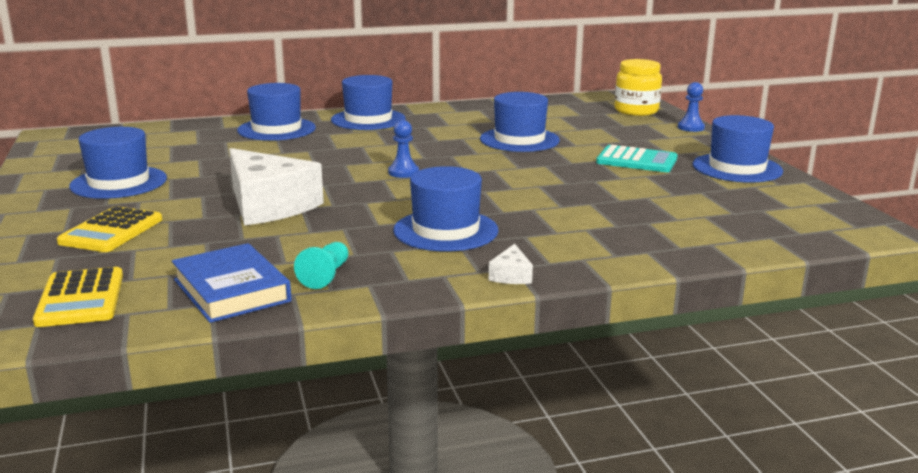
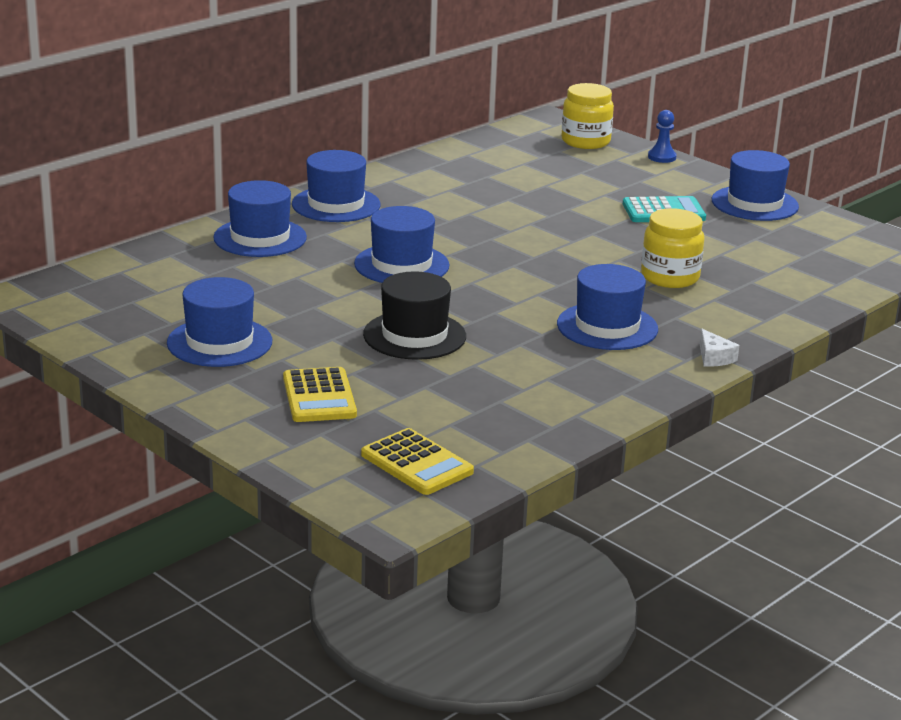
camera: 30 degrees left, 5 degrees up
(231, 290) = (525, 425): blue book -> none
(268, 205) = (414, 335): white cheese -> black hat
(326, 276) = (577, 393): turquoise pawn -> none
(403, 172) = (478, 269): blue pawn -> none
(519, 140) = (527, 204): blue hat -> blue hat (401, 265)
(568, 205) = (670, 277): none -> yellow jar

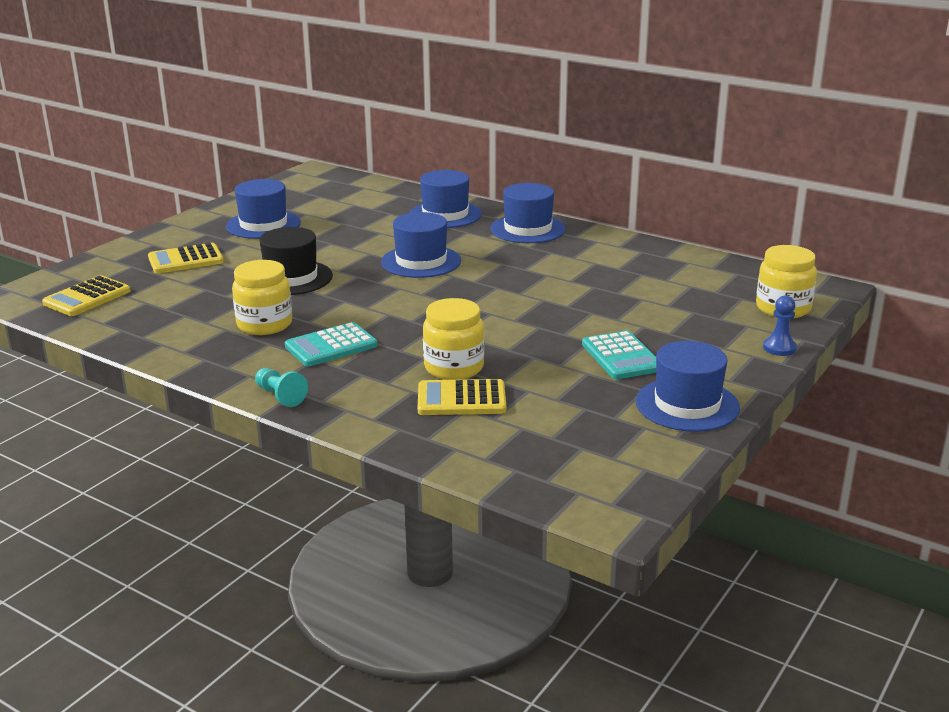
camera: 80 degrees right, 0 degrees up
(542, 357) = (264, 324): none -> yellow jar
(607, 327) = (331, 346): blue hat -> turquoise calculator
(714, 357) = (280, 396): white cheese -> turquoise pawn
(732, 281) = (461, 399): none -> yellow calculator

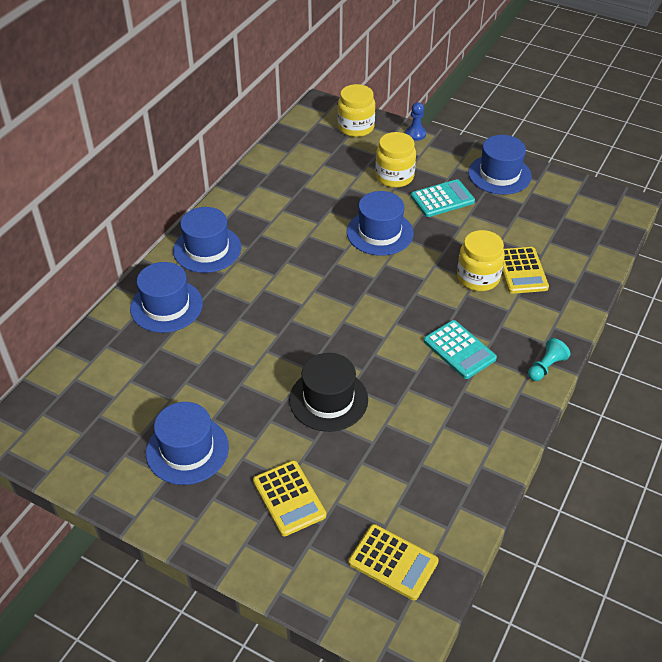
camera: 95 degrees left, 20 degrees up
(264, 324) = (429, 400): yellow jar -> yellow jar (394, 177)
(421, 261) = (284, 313): blue hat -> blue hat (380, 233)

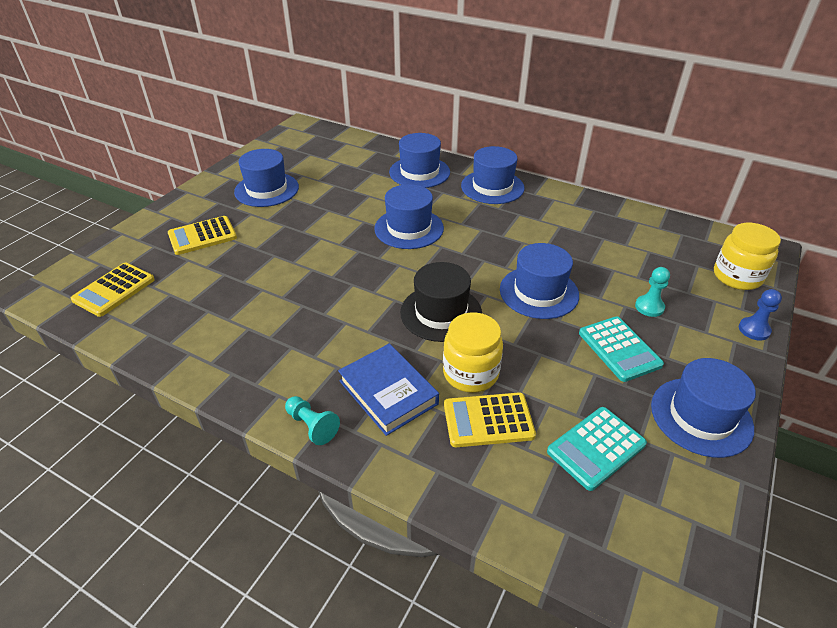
camera: 90 degrees right, 5 degrees down
(281, 314) = (409, 228): none -> blue hat
(328, 399) = (300, 256): black hat -> black hat (441, 313)
(394, 177) = (649, 307): yellow jar -> turquoise pawn
(459, 350) = (350, 347): turquoise calculator -> turquoise calculator (596, 448)
(505, 324) = (388, 392): none -> blue book

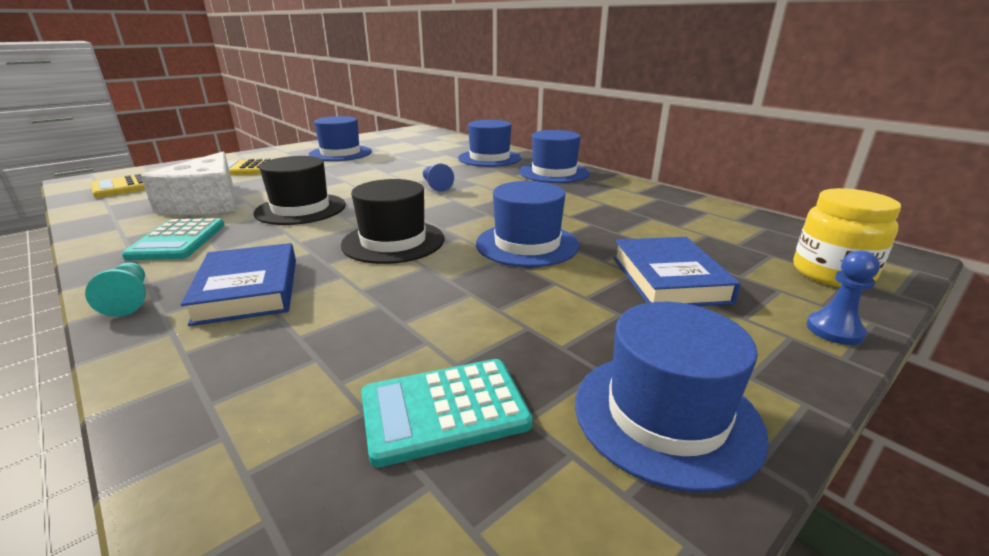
camera: 20 degrees right, 15 degrees down
(225, 299) = (207, 202): none -> white cheese
(324, 289) = (301, 209): none -> black hat
(409, 228) = (436, 186): blue hat -> blue pawn
(470, 373) = (363, 293): yellow jar -> none
(488, 420) = (327, 340): yellow calculator -> none
(619, 349) = (588, 309): turquoise calculator -> turquoise calculator (178, 240)
(649, 307) = (668, 279): turquoise pawn -> blue book

